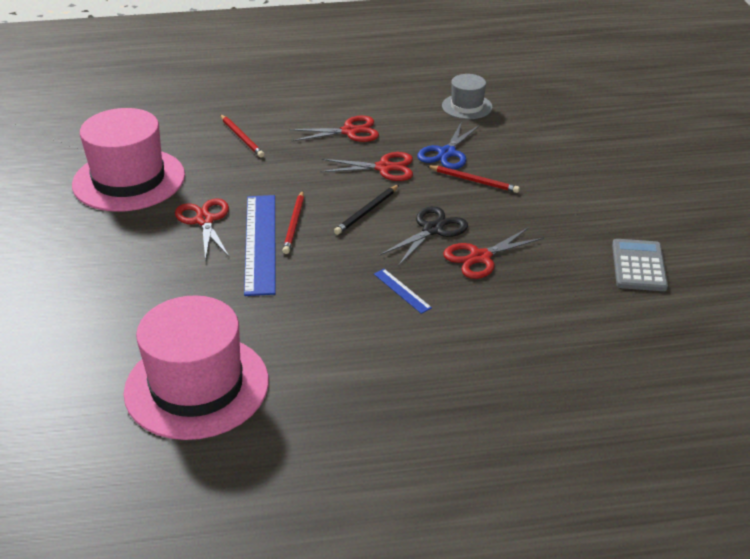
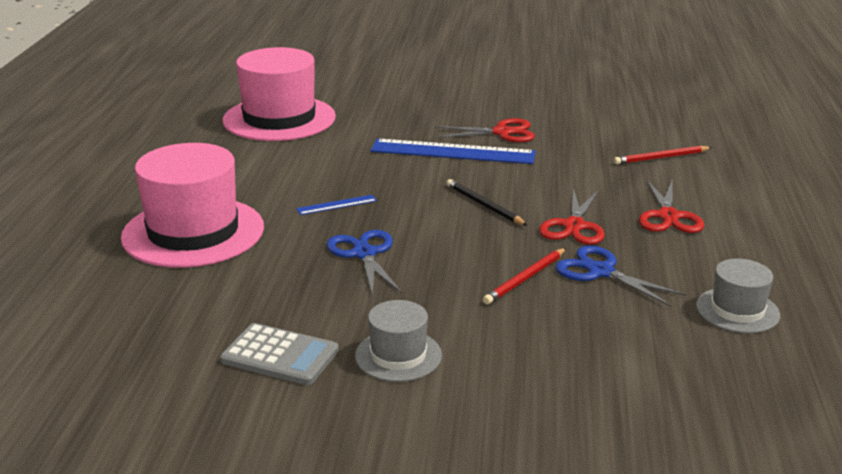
camera: 105 degrees right, 10 degrees down
(129, 180) = (586, 107): pink hat -> pink hat (193, 232)
(294, 224) = (477, 168): red pencil -> none
(432, 230) = (431, 235): black scissors -> none
(480, 257) = (364, 254): red scissors -> blue scissors
(601, 217) = (398, 355): none -> grey hat

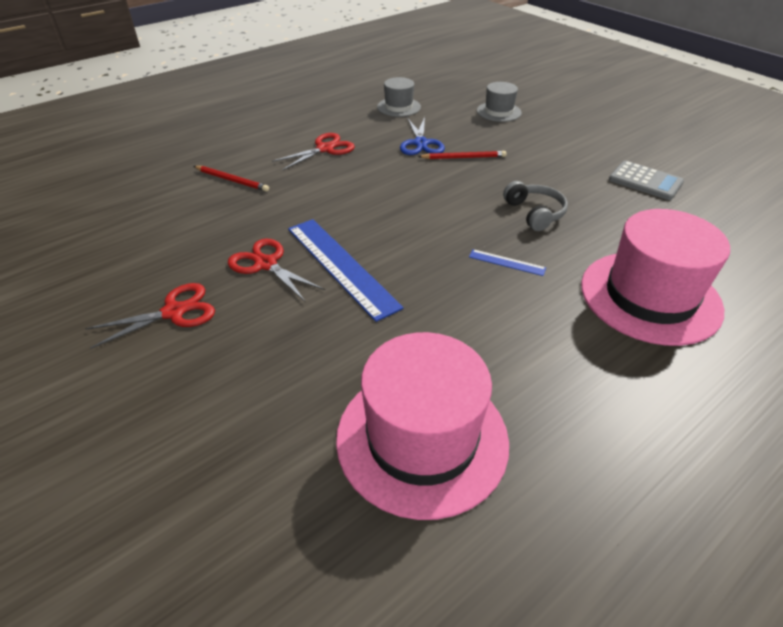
camera: 135 degrees left, 15 degrees up
(280, 355) = (645, 181): grey calculator -> grey calculator turned 150 degrees clockwise
(364, 254) = (534, 213): blue scissors -> grey headphones
(398, 355) = (581, 156): grey hat -> grey hat (498, 112)
(484, 205) = (407, 207): black pencil -> none
(574, 226) = (383, 168): red scissors -> red scissors (174, 312)

